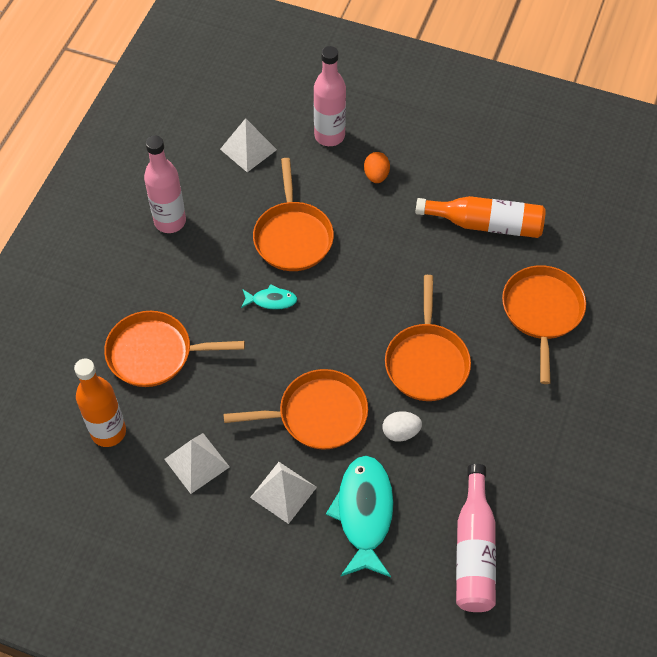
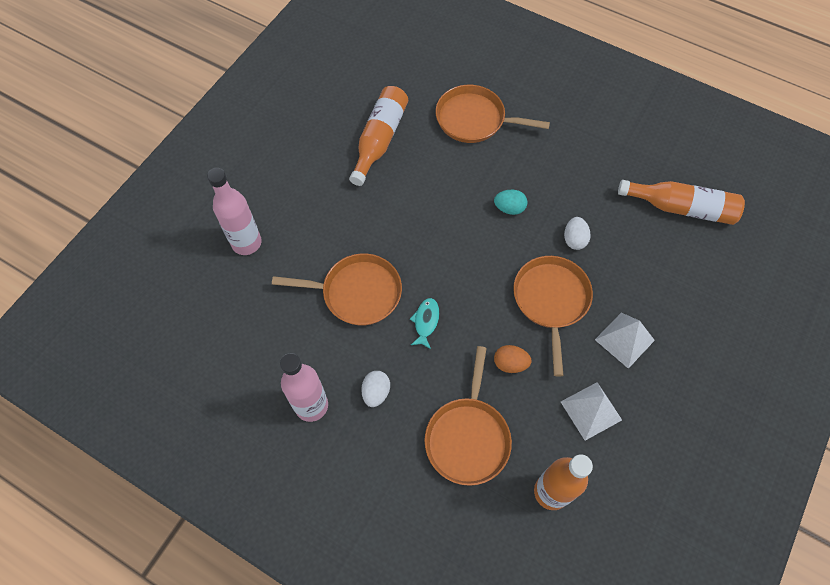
camera: 80 degrees left, 5 degrees up
(190, 270) = (376, 392): none -> white egg
(248, 149) = (240, 318): white pyramid -> none
(364, 513) = (647, 279): turquoise fish -> none
(376, 175) = (305, 212): orange egg -> orange egg (510, 363)
(426, 362) = (509, 208): orange pan -> turquoise egg
(474, 550) = (681, 208): pink bottle -> orange bottle

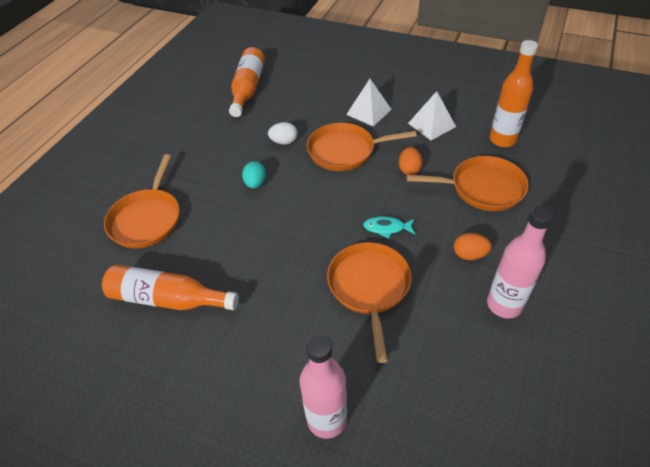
camera: 95 degrees left, 15 degrees down
(376, 392) = (469, 255): white egg -> orange egg

